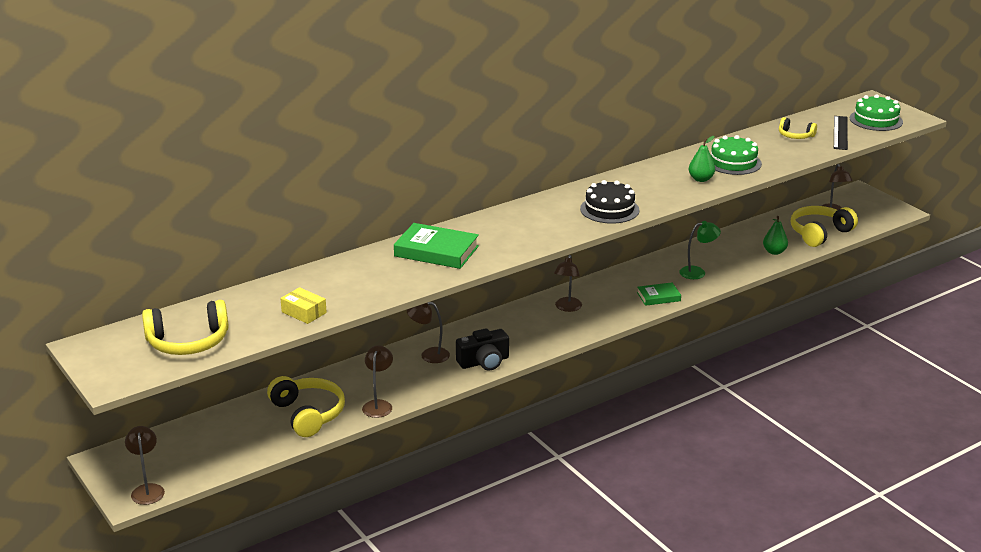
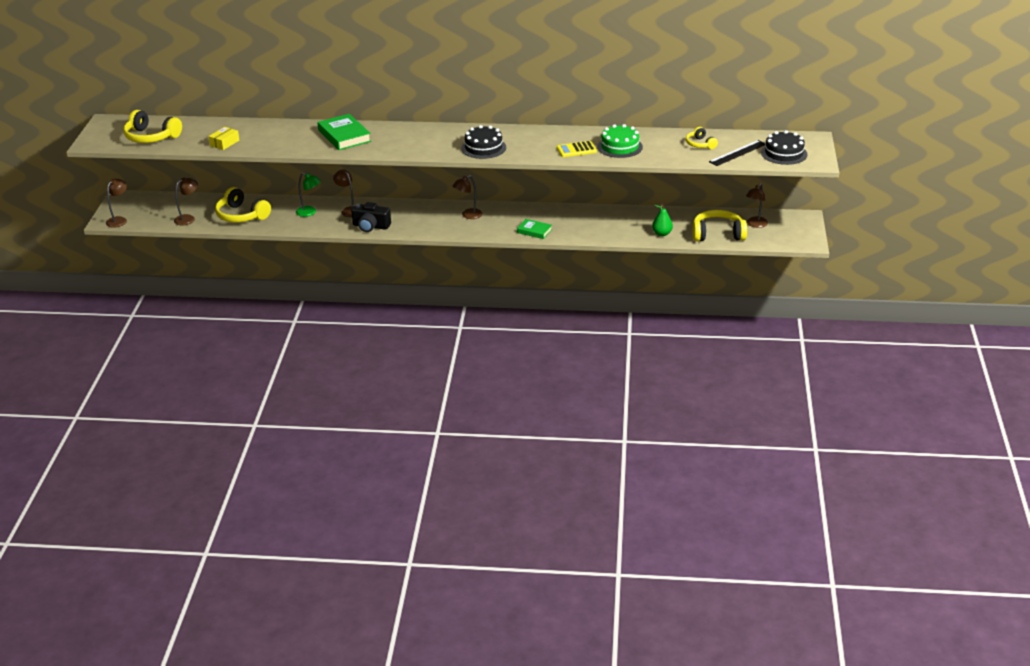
camera: 40 degrees right, 5 degrees up
(304, 312) = (224, 143): yellow box -> yellow box turned 45 degrees clockwise
(308, 414) = (241, 215): yellow headphones -> yellow headphones turned 120 degrees clockwise
(378, 405) = (281, 225): brown lamp -> brown lamp (188, 218)
(697, 272) = (586, 226): green lamp -> green lamp (310, 212)
(701, 179) = (576, 150): green pear -> yellow calculator
(876, 120) = (784, 153): green cake -> black cake

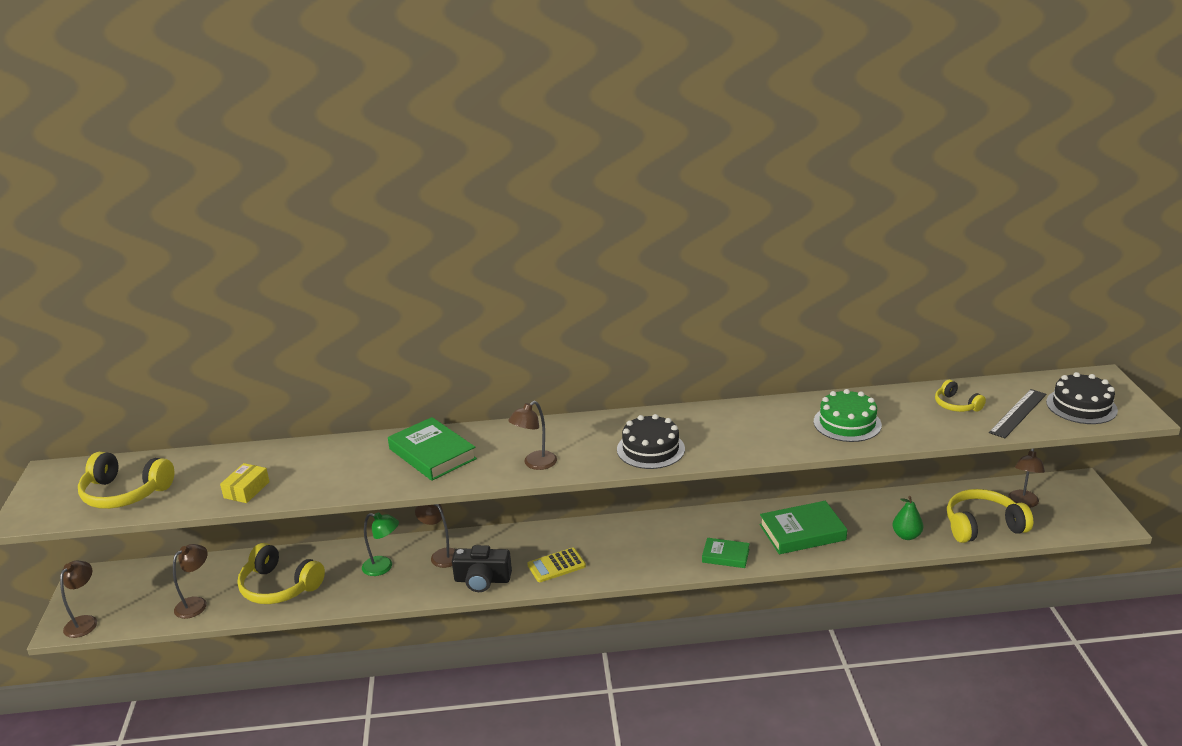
camera: 10 degrees left, 5 degrees down
(468, 215) = (619, 541): brown lamp -> brown lamp (535, 464)
(576, 150) = (788, 436): yellow calculator -> yellow calculator (556, 565)
(593, 224) = (802, 532): none -> green book

